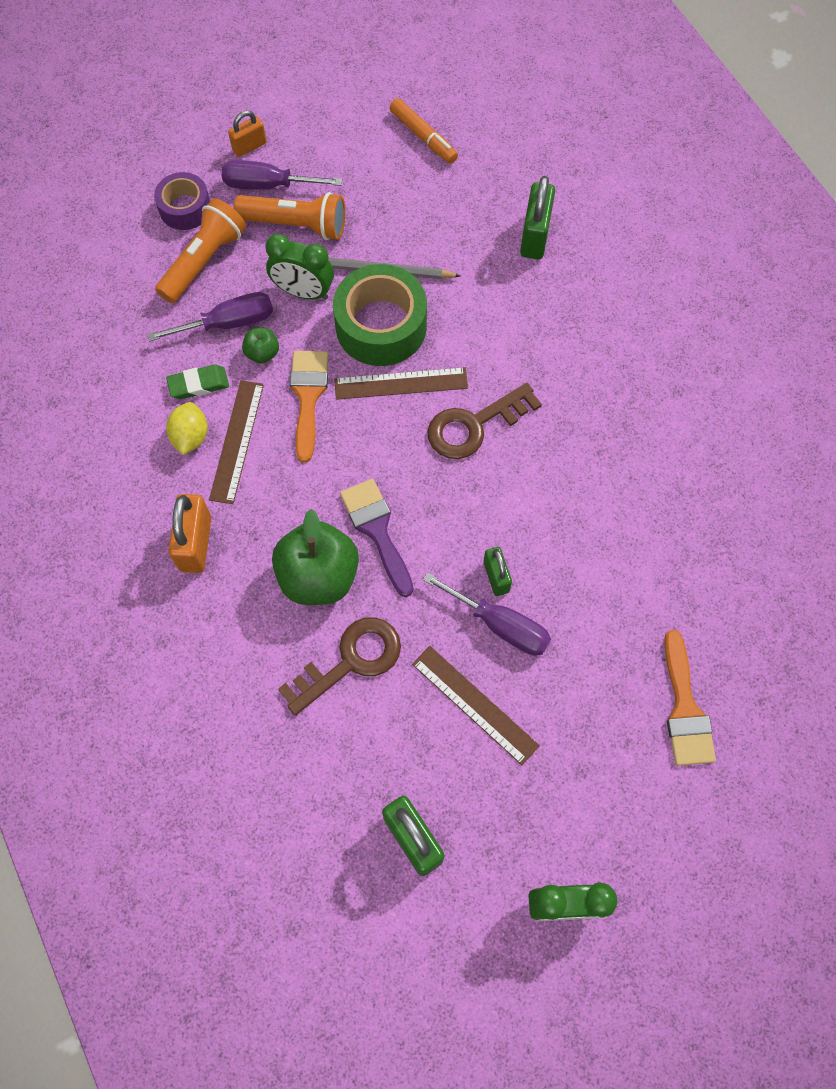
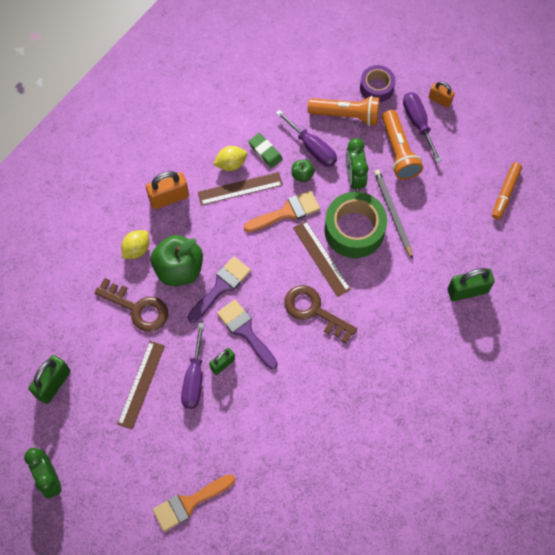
camera: 65 degrees right, 0 degrees up
(254, 624) = (136, 249): none -> yellow lemon
(461, 525) = (245, 331): none -> purple brush

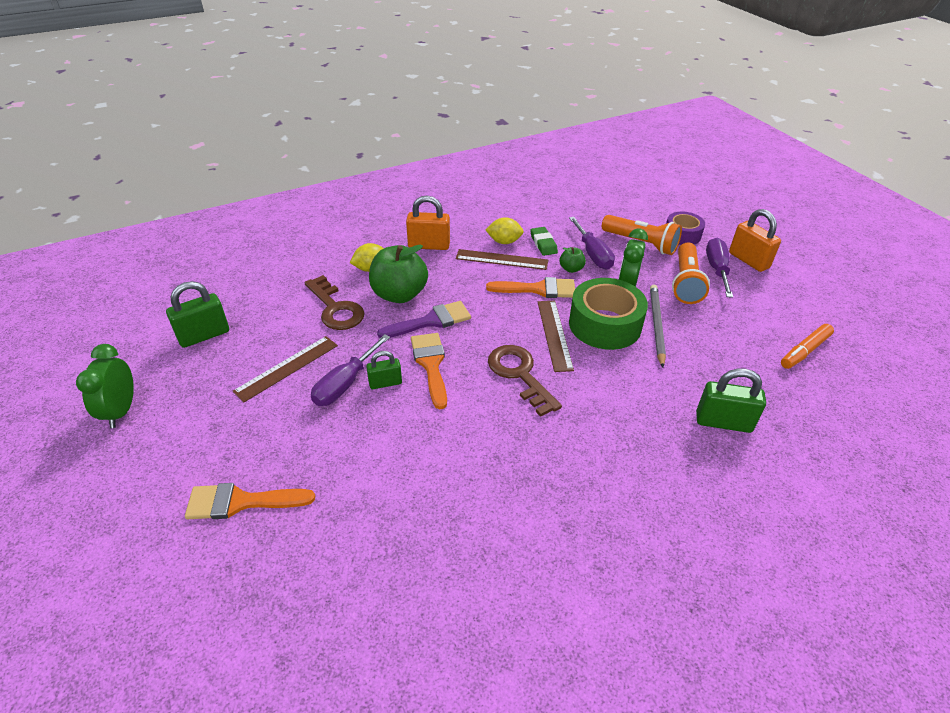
camera: 25 degrees right, 25 degrees down
(245, 331) = (431, 365): purple brush -> orange brush
(440, 100) = (748, 260): orange padlock -> orange padlock, size x1.62

